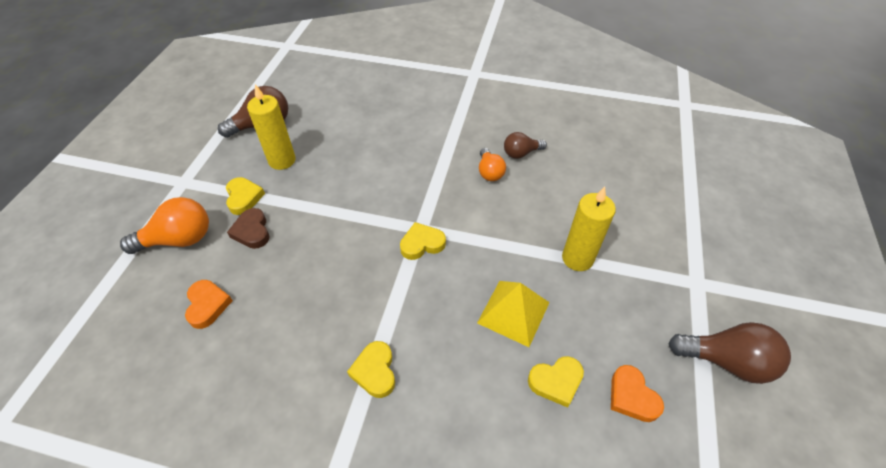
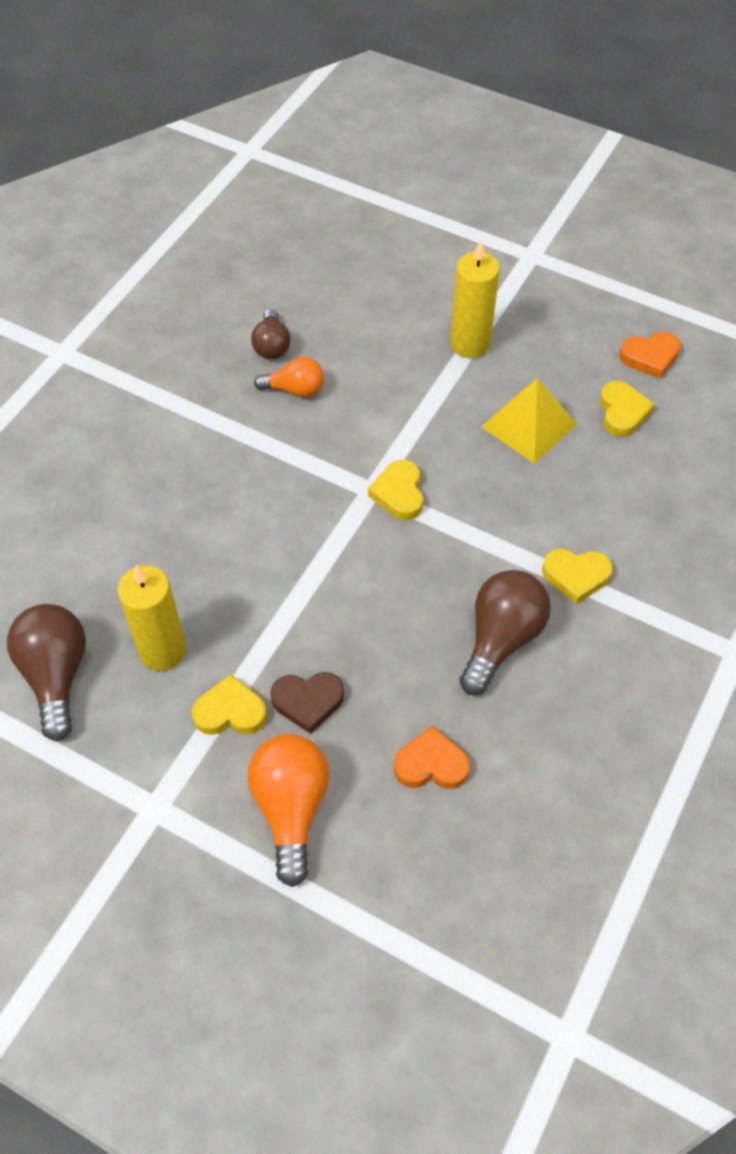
camera: 75 degrees left, 5 degrees up
(726, 361) = (627, 272): brown light bulb -> brown light bulb (501, 639)

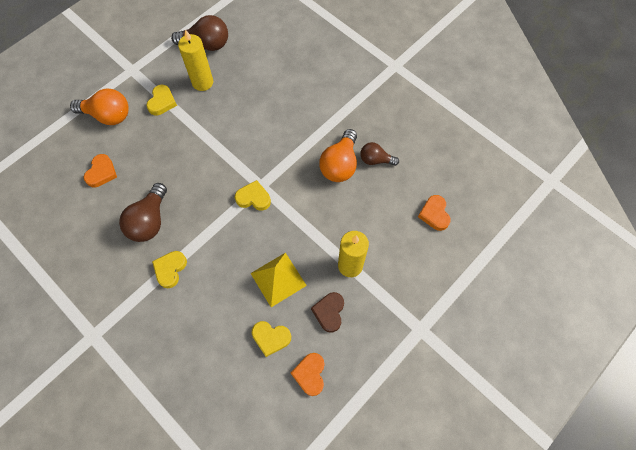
camera: 105 degrees right, 10 degrees up
(295, 390) = (340, 164): orange light bulb -> orange light bulb, size x1.63
(308, 702) = (153, 132): brown heart -> brown heart (329, 312)
(348, 263) = (434, 214): none -> orange heart
(501, 639) = (149, 221): brown light bulb -> brown light bulb turned 60 degrees clockwise

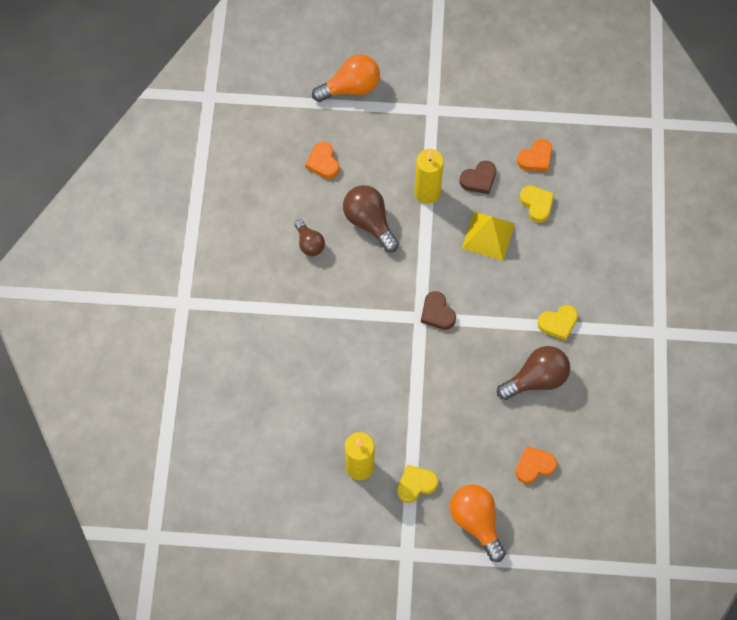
camera: 130 degrees left, 0 degrees up
(206, 44) = (310, 507): brown light bulb -> brown light bulb (369, 222)
(253, 198) = (437, 313): yellow heart -> brown heart
(340, 164) = (340, 269): orange light bulb -> orange light bulb (351, 88)
(434, 214) = (323, 162): orange heart -> orange heart turned 120 degrees clockwise

